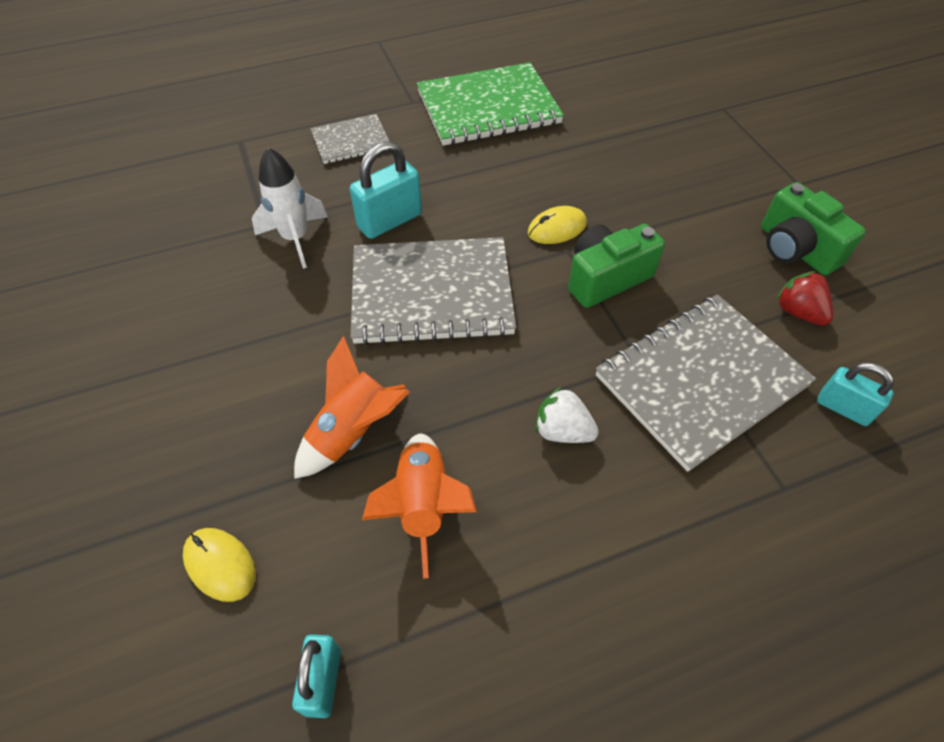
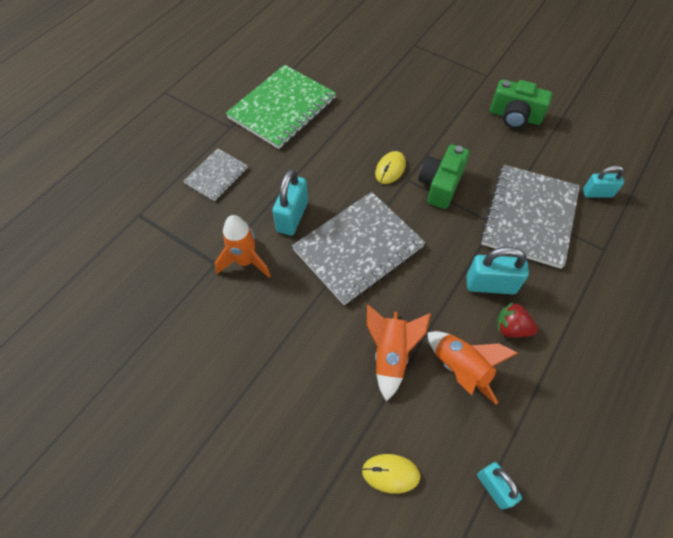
camera: 35 degrees left, 5 degrees up
(295, 239) = (245, 261): white rocket -> orange rocket
(562, 431) = (490, 285): white strawberry -> turquoise padlock
(798, 312) = (542, 152): red strawberry -> red strawberry (511, 328)

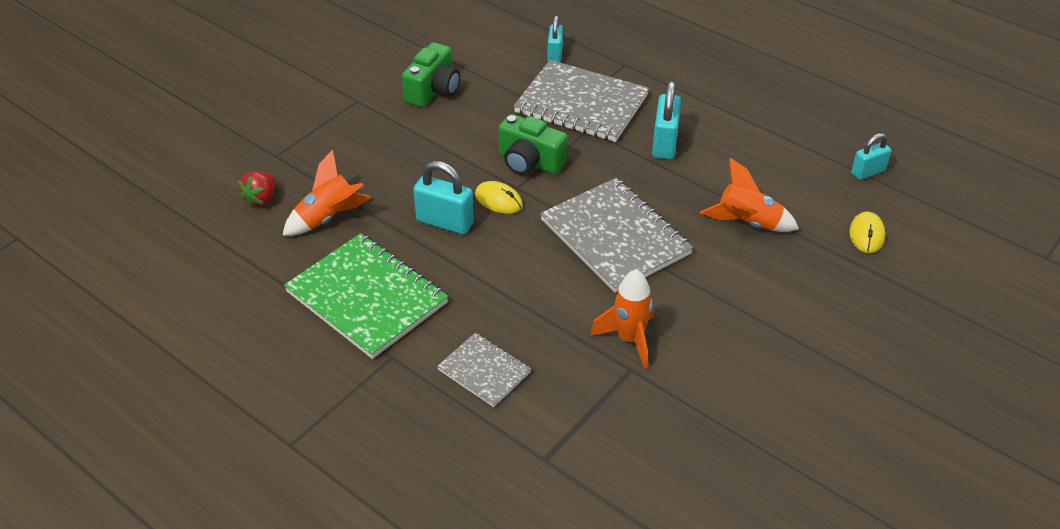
camera: 85 degrees left, 15 degrees down
(292, 217) = (564, 293): turquoise padlock -> turquoise padlock (445, 222)
(460, 368) = (758, 177): orange rocket -> orange rocket (328, 218)
(511, 328) = (713, 138): red strawberry -> red strawberry (261, 199)

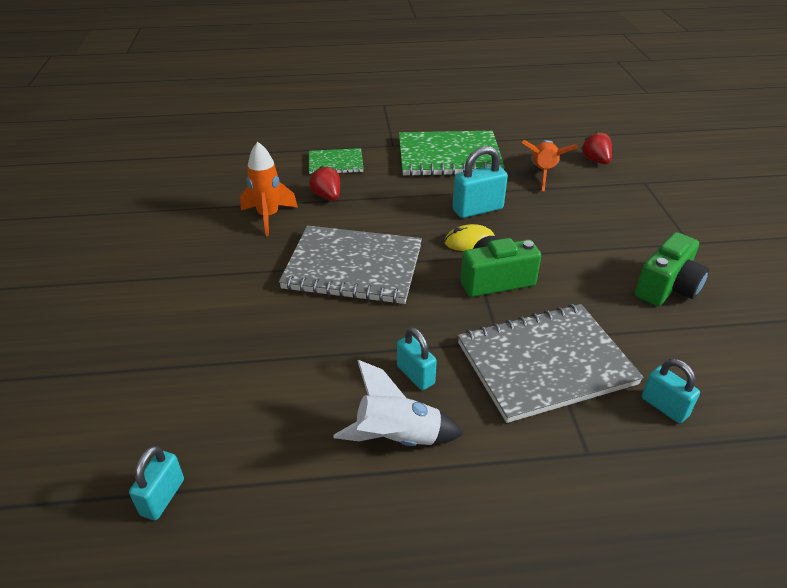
camera: 135 degrees right, 5 degrees down
(433, 90) = (667, 287): green camera -> green camera turned 120 degrees counterclockwise
(484, 371) = (335, 163): grey notebook -> green notebook
(548, 328) = (327, 196): none -> red strawberry
(664, 144) = (415, 375): turquoise padlock -> turquoise padlock, size x0.65
(713, 123) = (397, 438): none -> white rocket
(747, 223) = (256, 344): orange rocket -> none
(866, 235) = (125, 407): yellow mouse -> none

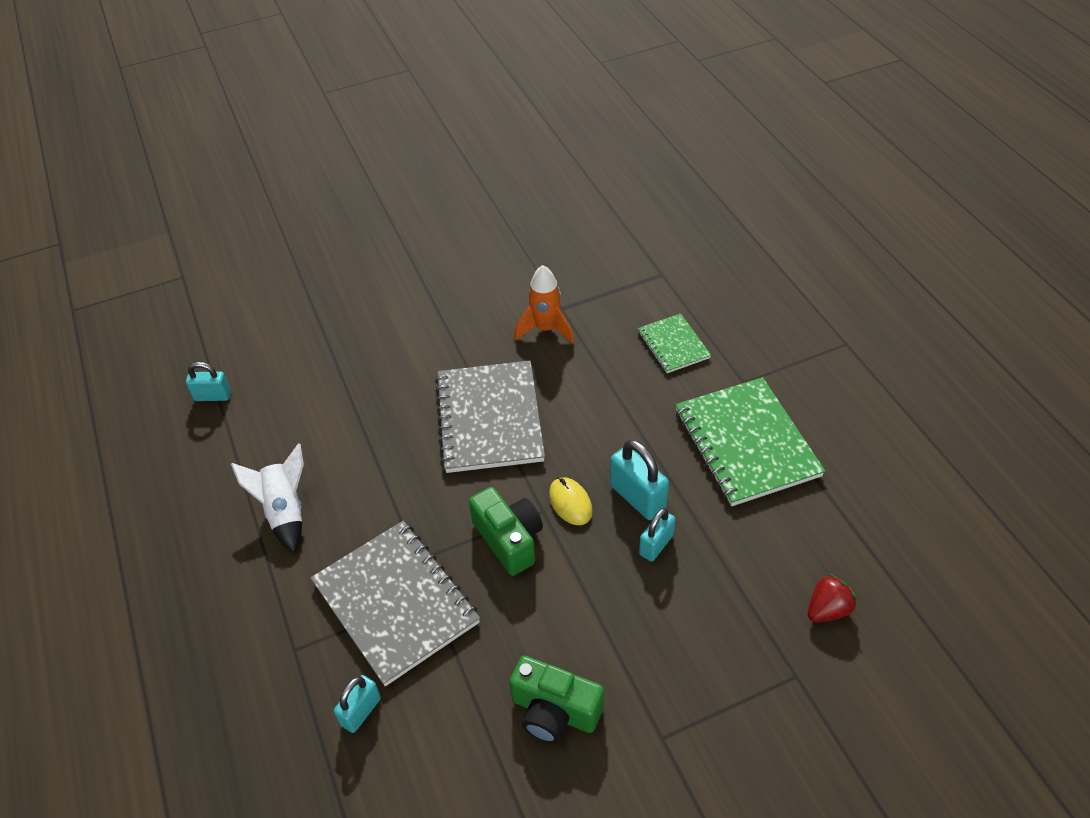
camera: 75 degrees right, 10 degrees up
(327, 196) = (603, 360): red strawberry -> none
(415, 375) = (357, 505): turquoise padlock -> turquoise padlock (656, 545)
(543, 173) = (757, 550): orange rocket -> none

